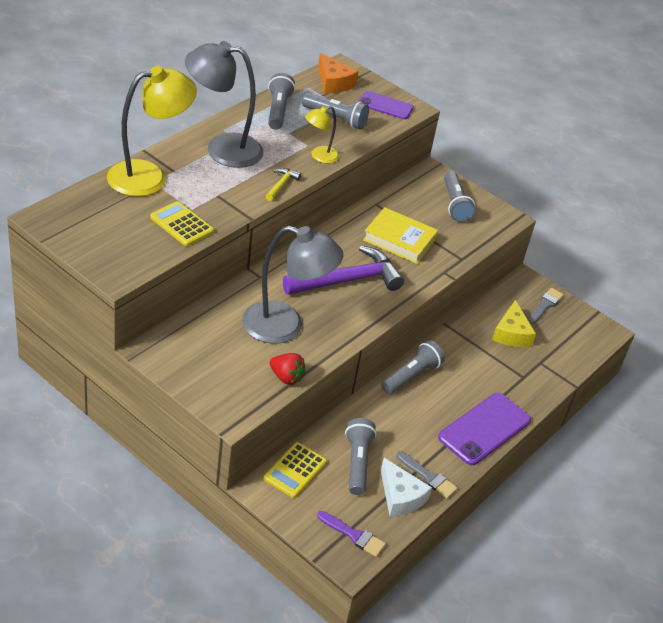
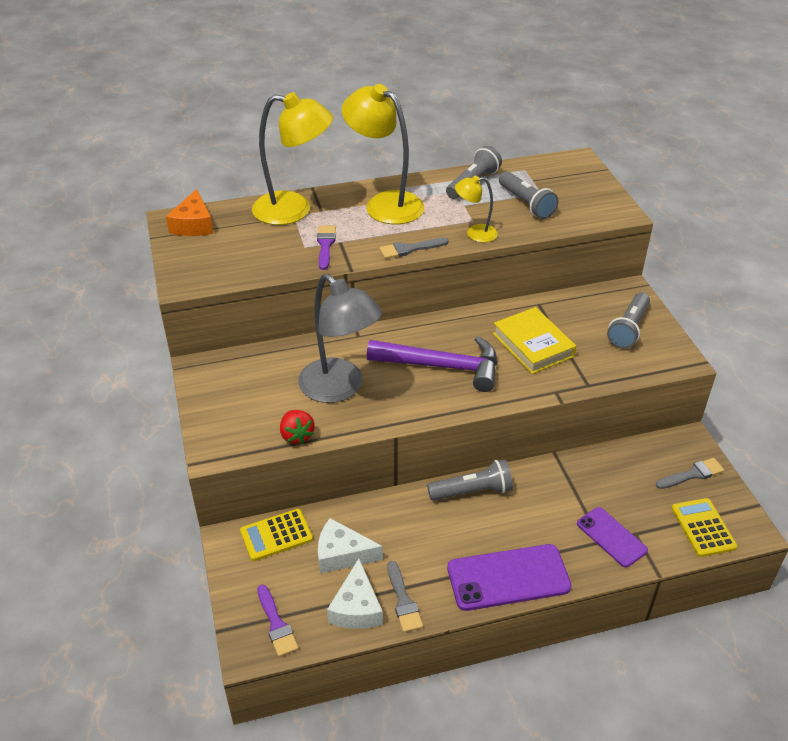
camera: 40 degrees right, 0 degrees up
(181, 224) = (281, 257): yellow calculator -> yellow calculator (703, 528)
(208, 202) = (325, 245): none -> purple brush
(222, 149) = (385, 203): grey lamp -> yellow lamp
(281, 185) = (410, 249): yellow hammer -> grey brush
(333, 82) = (555, 171): orange cheese -> orange cheese (193, 224)
(357, 463) = (342, 554): grey flashlight -> white cheese
(385, 105) = (593, 204): purple phone -> purple phone (611, 537)
(511, 333) = (624, 490): yellow cheese -> none

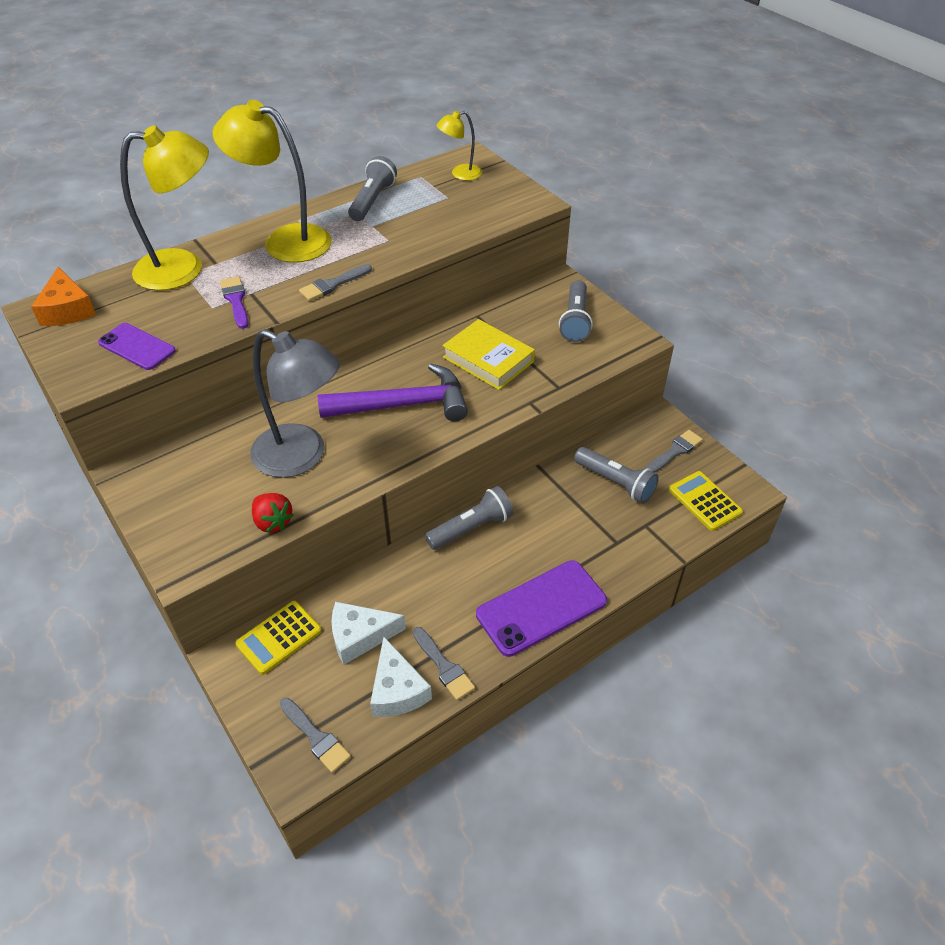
camera: 20 degrees left, 5 degrees up
(276, 624) = (315, 737): purple brush -> grey brush
(475, 233) = (396, 253): yellow lamp -> yellow lamp (460, 174)
(526, 203) = (437, 211): grey flashlight -> grey flashlight (615, 482)
(611, 537) = (624, 535): purple phone -> purple phone (137, 347)

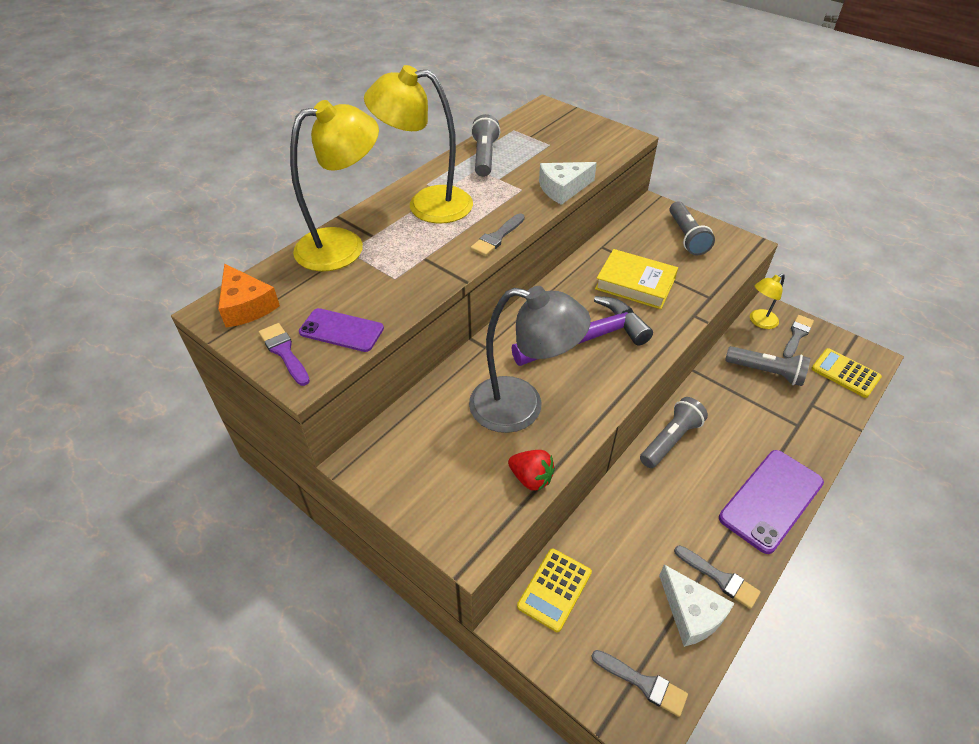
camera: 15 degrees left, 0 degrees up
(236, 301) = (414, 268): purple brush -> purple brush (284, 352)
(360, 636) = (629, 568): white cheese -> white cheese (563, 189)
(460, 174) = (547, 123): yellow lamp -> yellow lamp (759, 322)

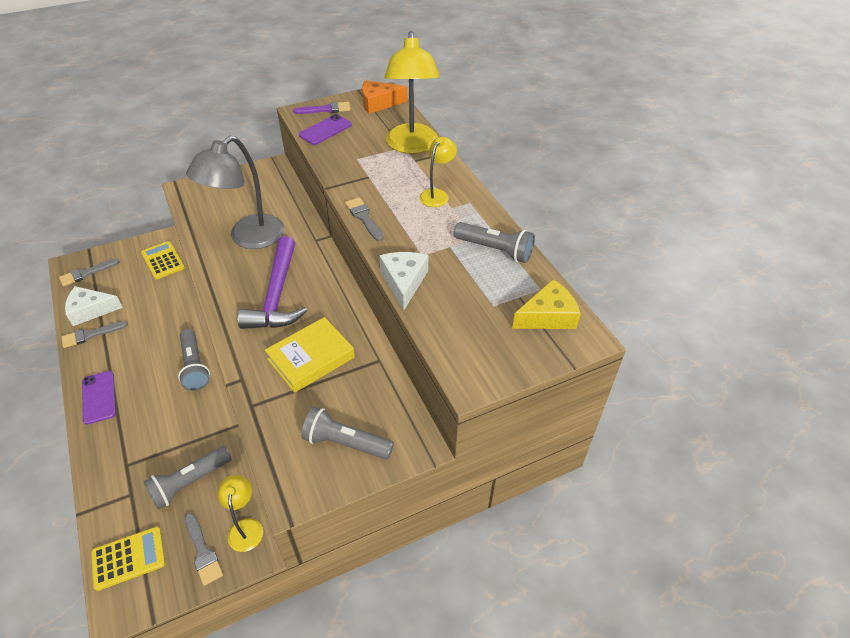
camera: 115 degrees right, 0 degrees up
(426, 204) = (437, 194): yellow lamp -> yellow lamp, size x0.51
(531, 478) = (196, 224): red strawberry -> none
(539, 122) = (548, 316): none -> yellow cheese
(771, 500) = (99, 397): purple phone -> purple phone, size x0.62

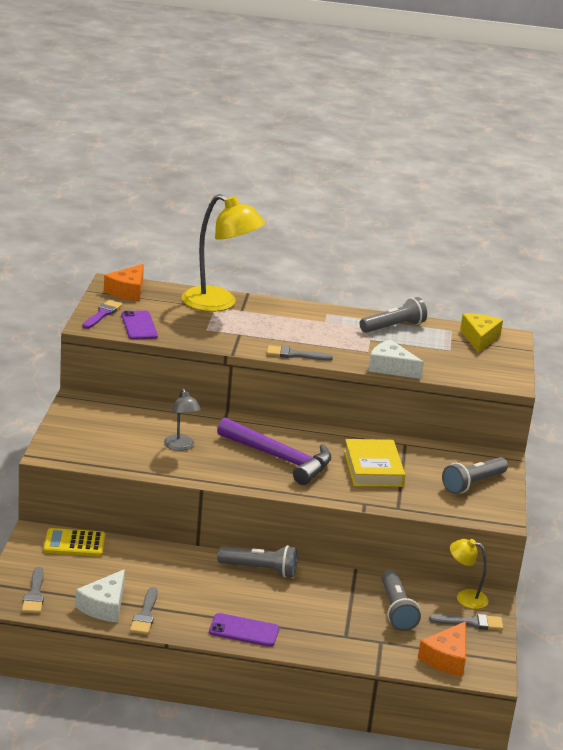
camera: 60 degrees left, 20 degrees down
(128, 558) = (446, 658): yellow calculator -> orange cheese
(248, 238) = (180, 446): grey lamp -> grey lamp, size x0.51
(437, 194) = (301, 320): yellow lamp -> none

